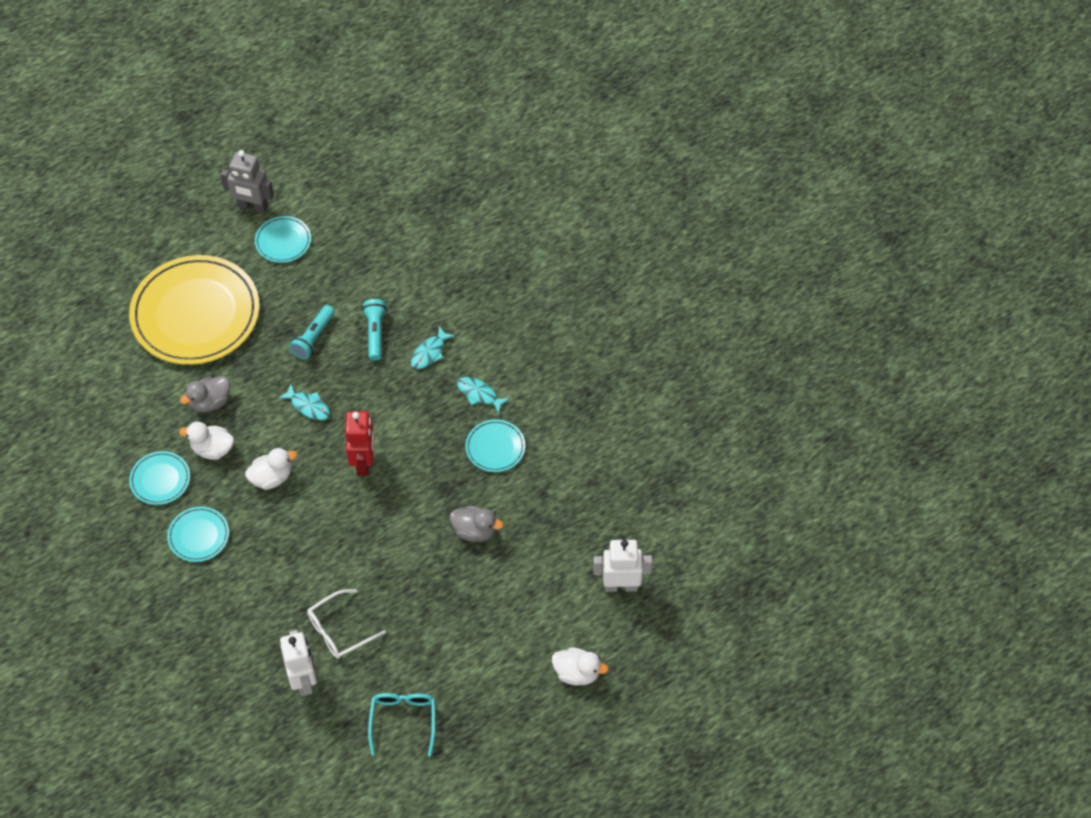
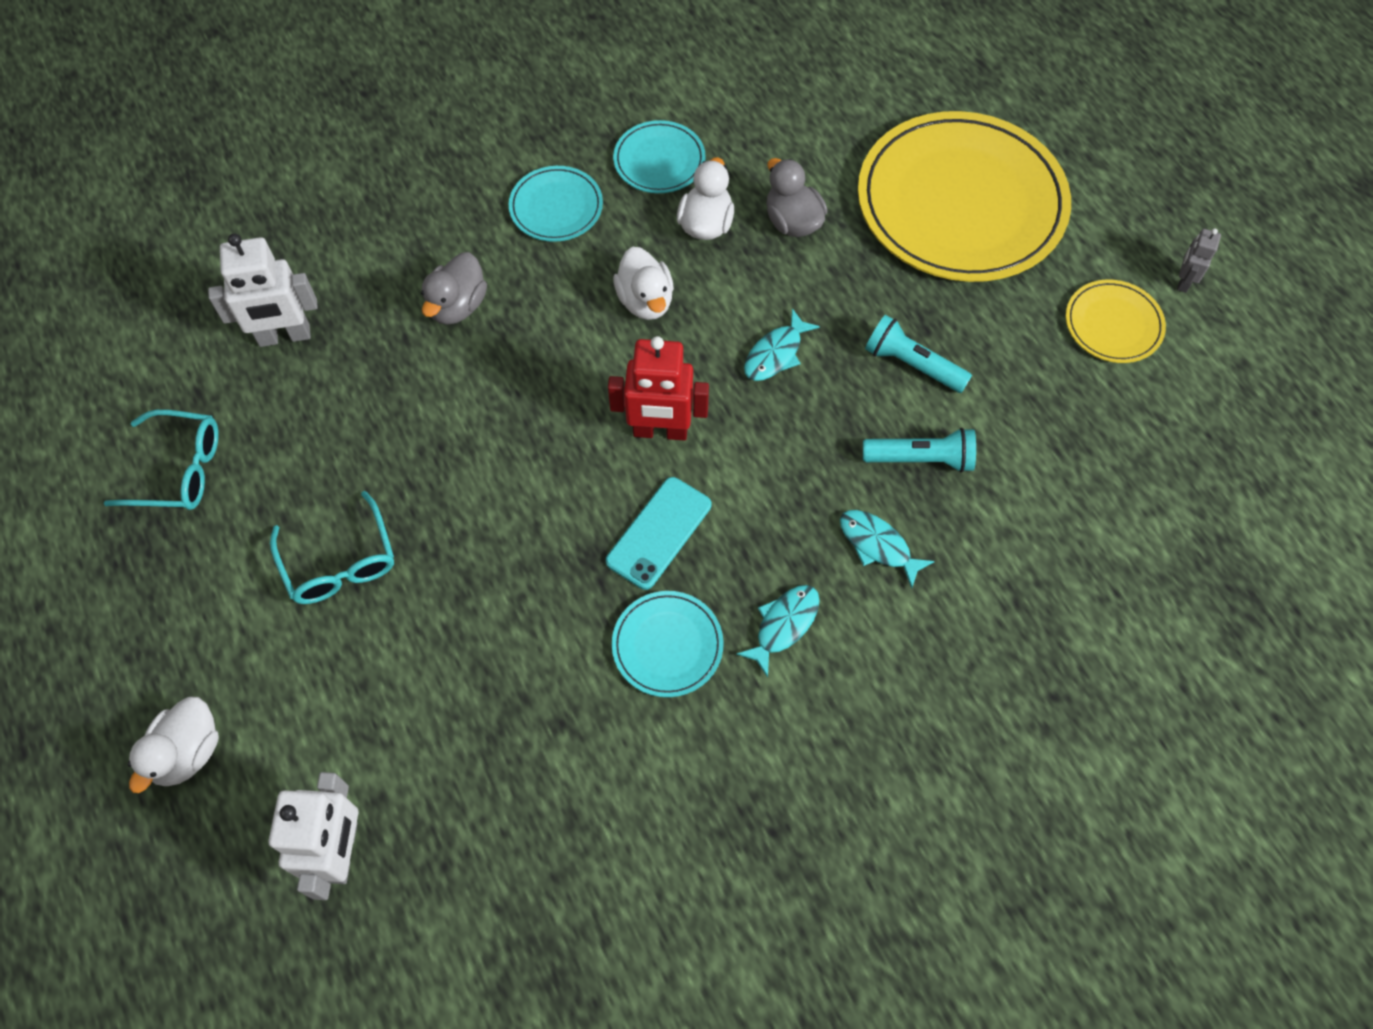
camera: 95 degrees right, 5 degrees up
(252, 206) = (1183, 281): grey robot -> grey robot, size x0.53
(283, 241) = (1113, 324): turquoise plate -> yellow plate
(339, 630) = (357, 386): white glasses -> none
(429, 457) = (659, 533): none -> turquoise phone
(459, 617) = (340, 562): none -> turquoise glasses
(475, 531) = (501, 599): grey duck -> grey duck (457, 306)

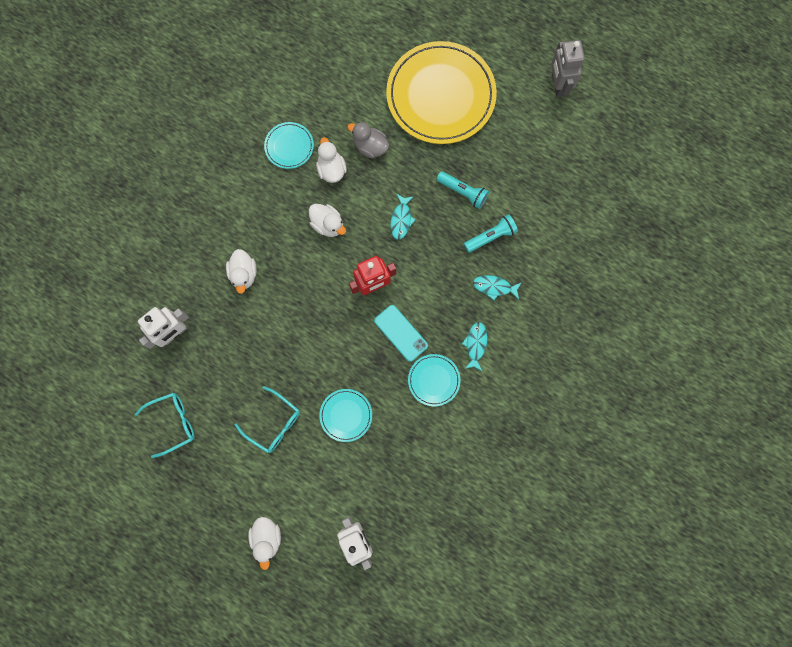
camera: 30 degrees left, 15 degrees up
(457, 306) = (244, 274): grey duck -> white duck
(556, 207) = (256, 198): turquoise plate -> turquoise plate (346, 415)
(659, 533) = (401, 333): turquoise phone -> turquoise phone turned 45 degrees counterclockwise
(912, 364) = (463, 192): turquoise flashlight -> turquoise flashlight turned 150 degrees counterclockwise
(1113, 324) = (538, 124): yellow plate -> none
(1183, 281) = (558, 85): grey robot -> grey robot, size x1.89

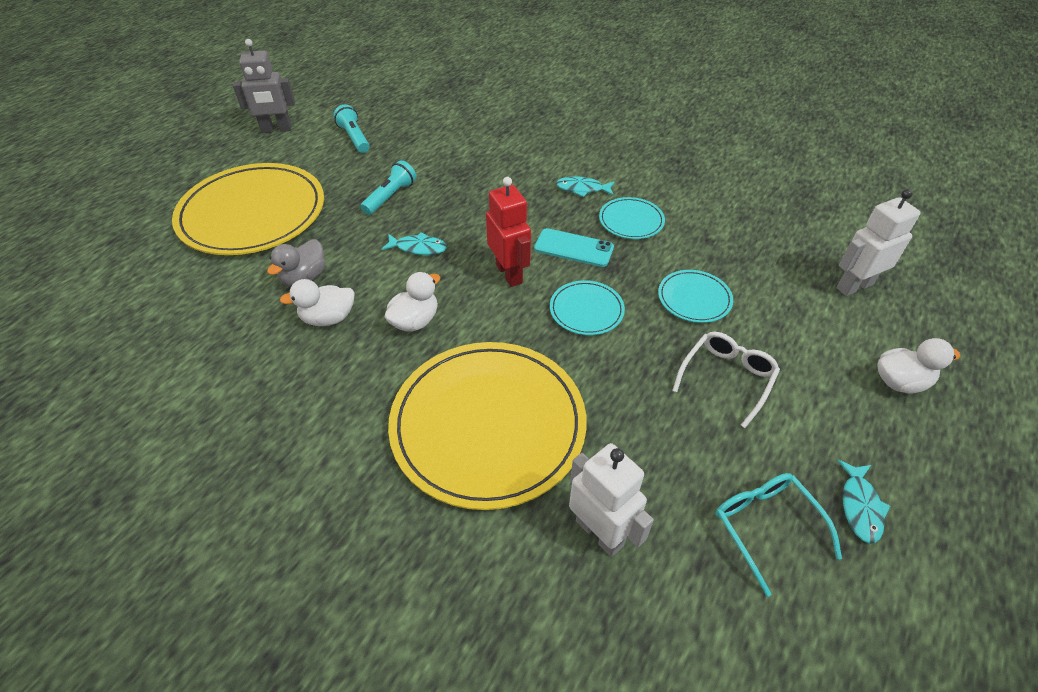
camera: 90 degrees left, 30 degrees down
(244, 274) = (488, 425): white duck -> yellow plate
(274, 423) = (727, 378): turquoise glasses -> white glasses
(289, 146) = (275, 369): turquoise plate -> turquoise plate (586, 310)
(401, 333) = (573, 248): turquoise phone -> turquoise phone turned 60 degrees clockwise
(491, 236) = (450, 177): turquoise flashlight -> turquoise flashlight (354, 138)
(494, 287) = (512, 175): turquoise fish -> turquoise fish (860, 506)

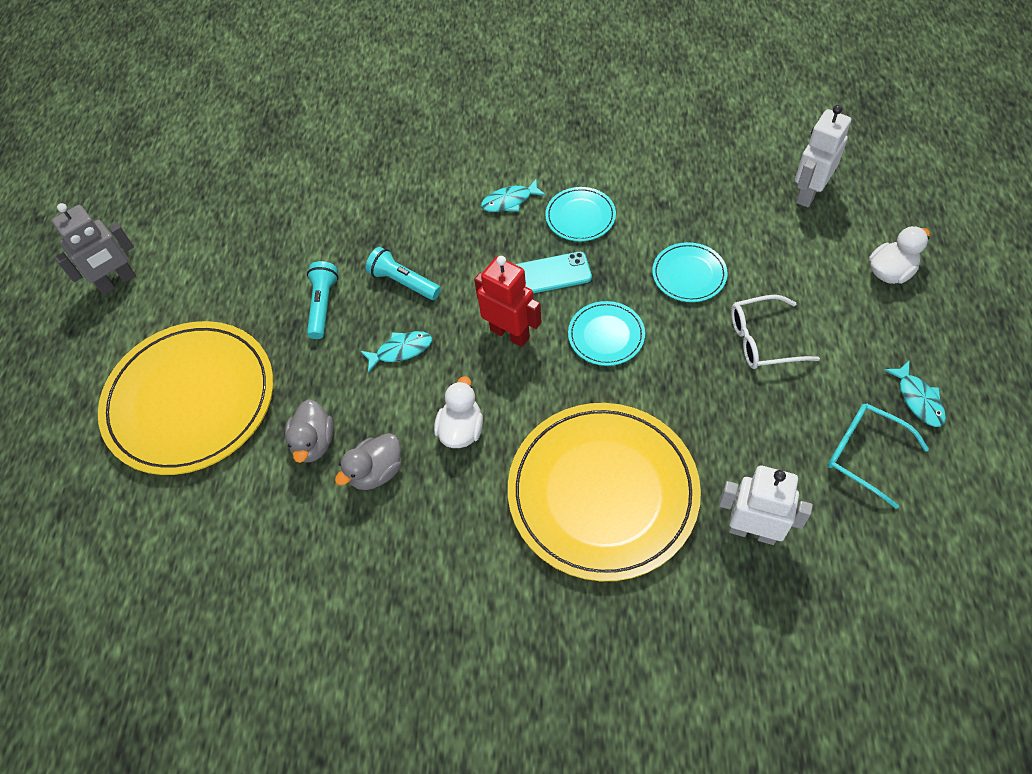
camera: 25 degrees left, 10 degrees up
(328, 318) = (376, 472): white duck -> grey duck
(354, 138) = (219, 250): turquoise flashlight -> turquoise flashlight (403, 282)
(727, 378) = (762, 340): white glasses -> white glasses turned 105 degrees counterclockwise

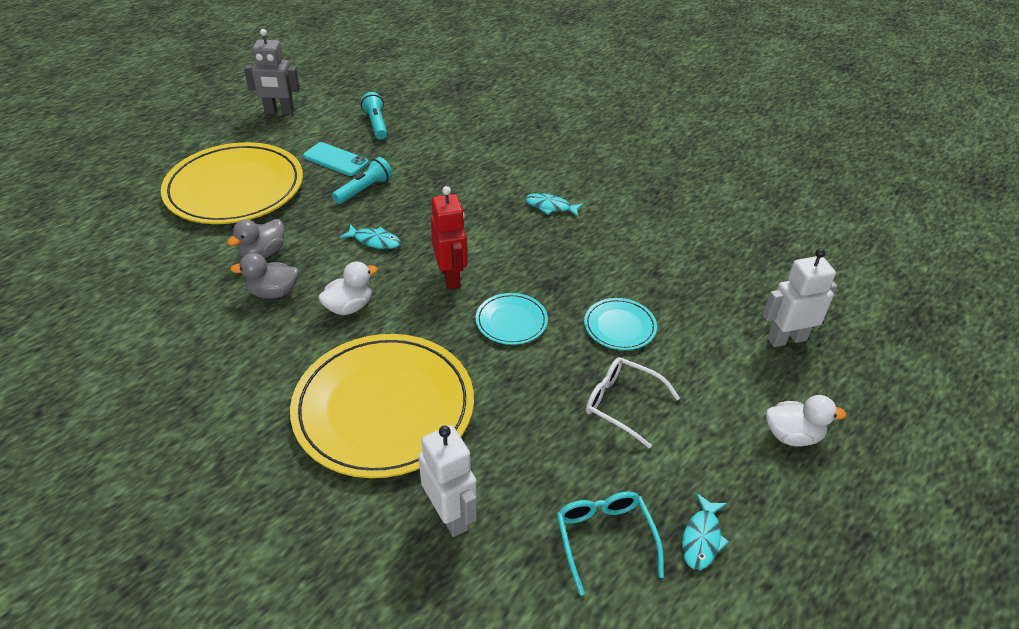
camera: 35 degrees right, 15 degrees down
(403, 282) = (425, 207): turquoise flashlight -> turquoise flashlight (376, 124)
(549, 274) = (521, 262): turquoise phone -> turquoise phone (335, 159)
(580, 216) = (586, 244): turquoise plate -> none

